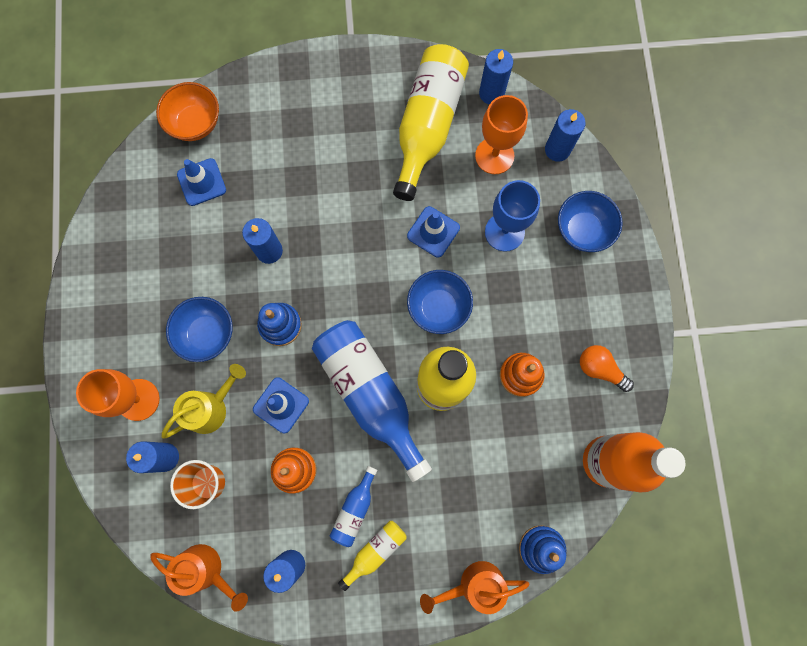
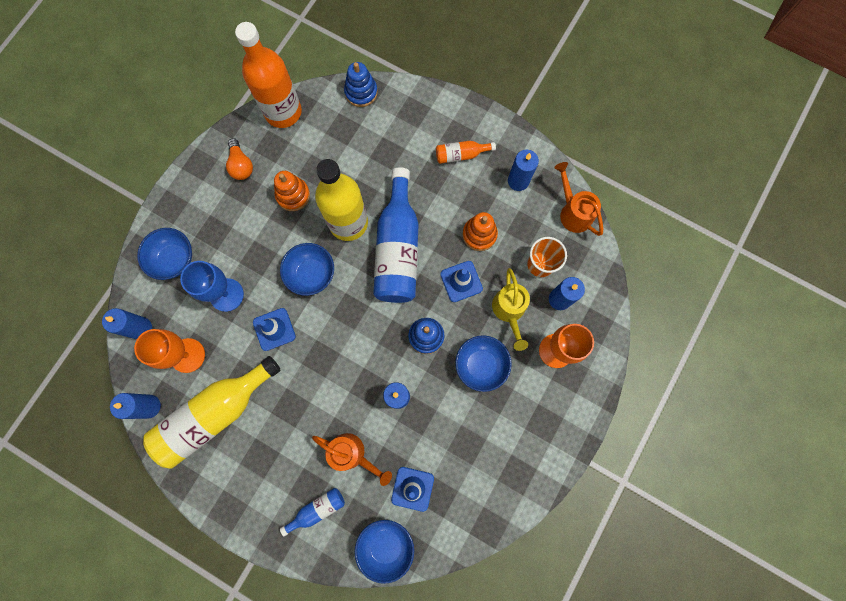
camera: 145 degrees left, 0 degrees up
(195, 123) = (386, 545): orange bowl -> blue bowl
(211, 408) = (509, 311): yellow watering can -> yellow watering can turned 90 degrees counterclockwise
(355, 509) = (457, 186): blue bottle -> blue bottle (317, 509)
(375, 551) = (461, 155): yellow bottle -> orange bottle
(474, 585) = (415, 99): orange watering can -> orange watering can (352, 454)

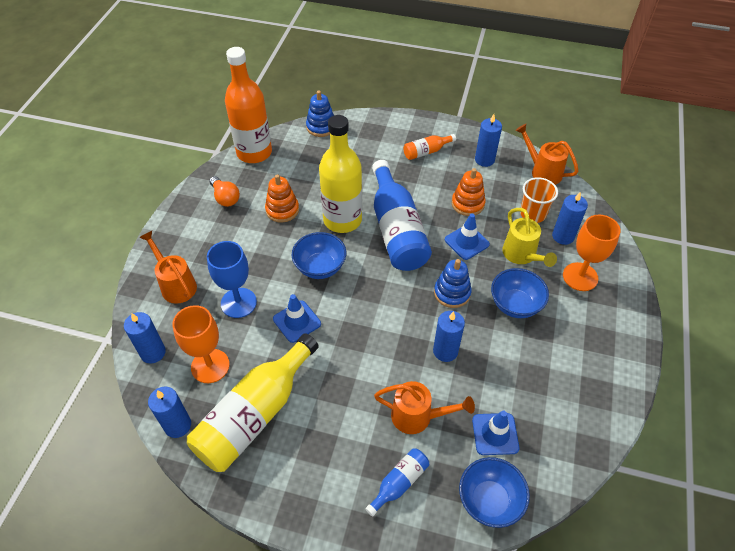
camera: 15 degrees left, 25 degrees down
(174, 259) = (176, 285): blue bowl -> orange watering can

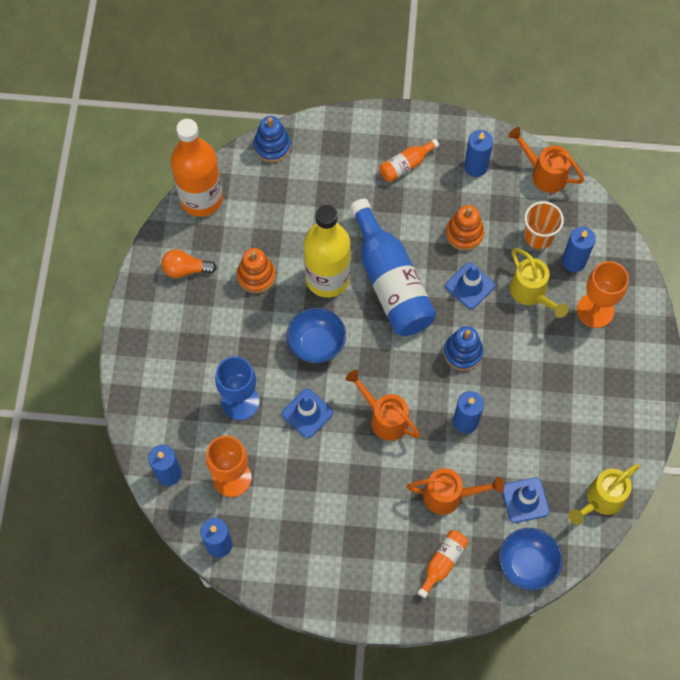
camera: 10 degrees left, 15 degrees up
(176, 285) = (166, 391): orange watering can -> orange watering can (384, 418)
(225, 198) = (186, 269): orange light bulb -> orange light bulb turned 135 degrees clockwise
(255, 414) = (291, 520): yellow bottle -> none
(399, 483) = (442, 562): blue bottle -> orange bottle
(515, 304) = (530, 356): blue bowl -> none
(575, 447) = (601, 500): none -> yellow watering can

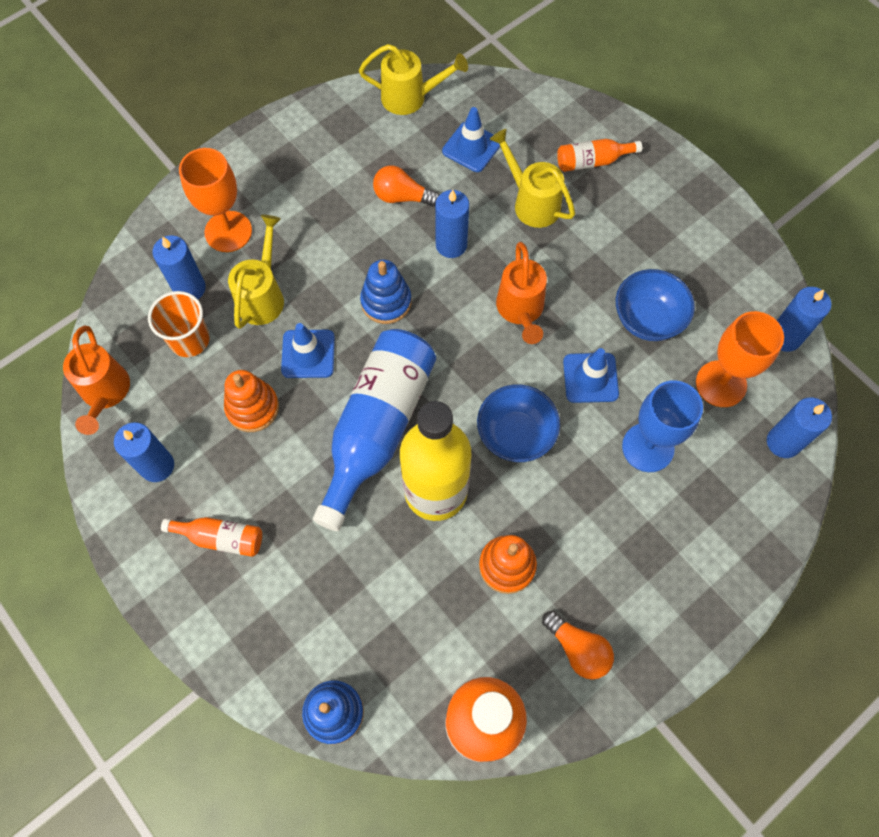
camera: 135 degrees left, 0 degrees up
(449, 495) = (532, 202): orange watering can -> yellow watering can
(527, 425) = (402, 197): none -> orange light bulb
(527, 564) = (523, 106): blue bowl -> blue bowl (647, 319)

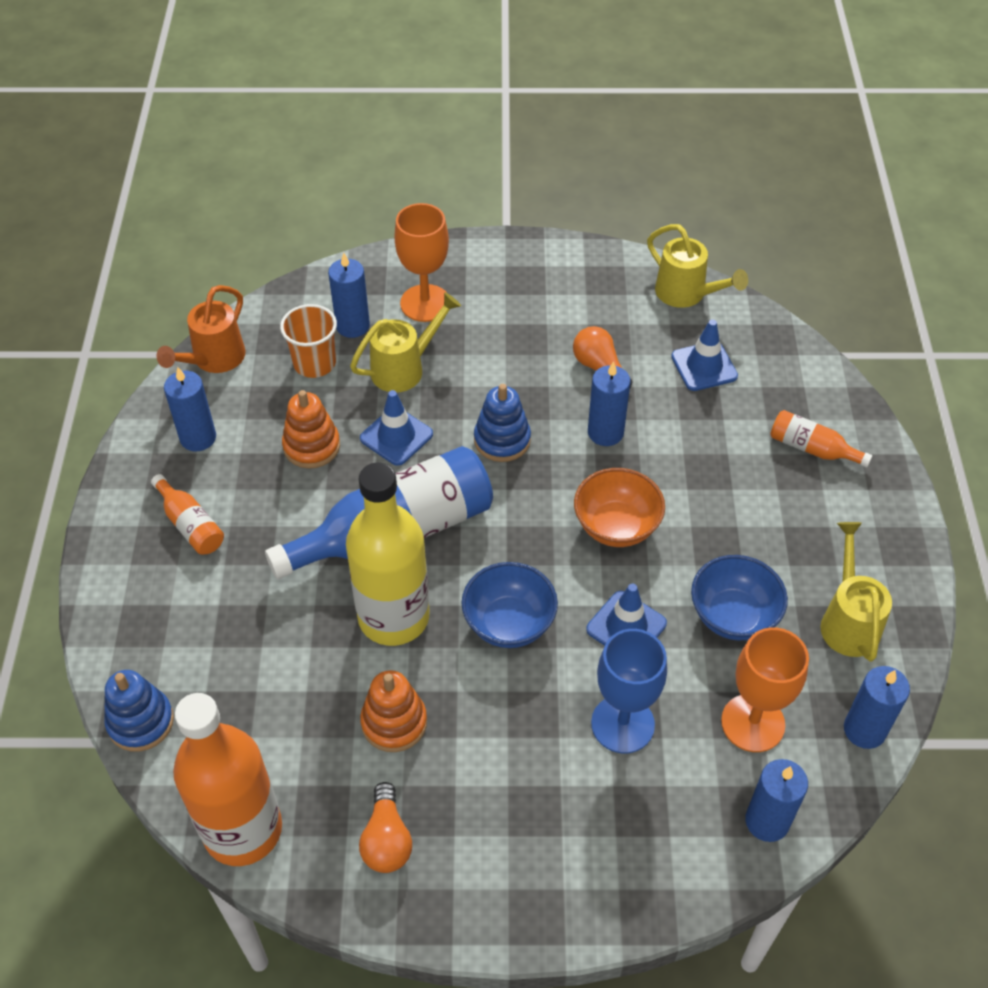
camera: 40 degrees right, 15 degrees down
(520, 310) = (616, 526): orange watering can -> orange bowl
(532, 202) = (716, 446): yellow watering can -> yellow watering can (848, 621)

